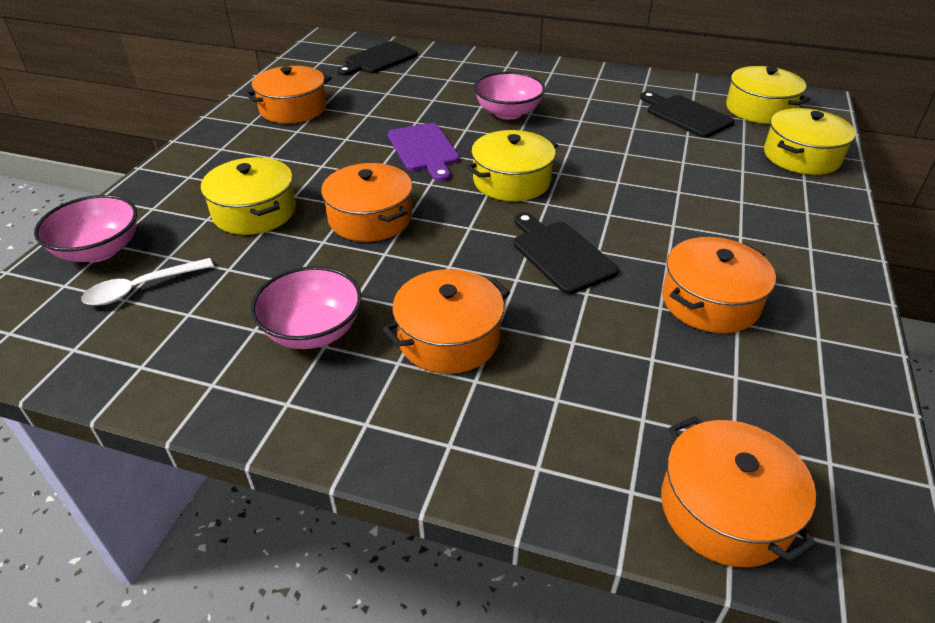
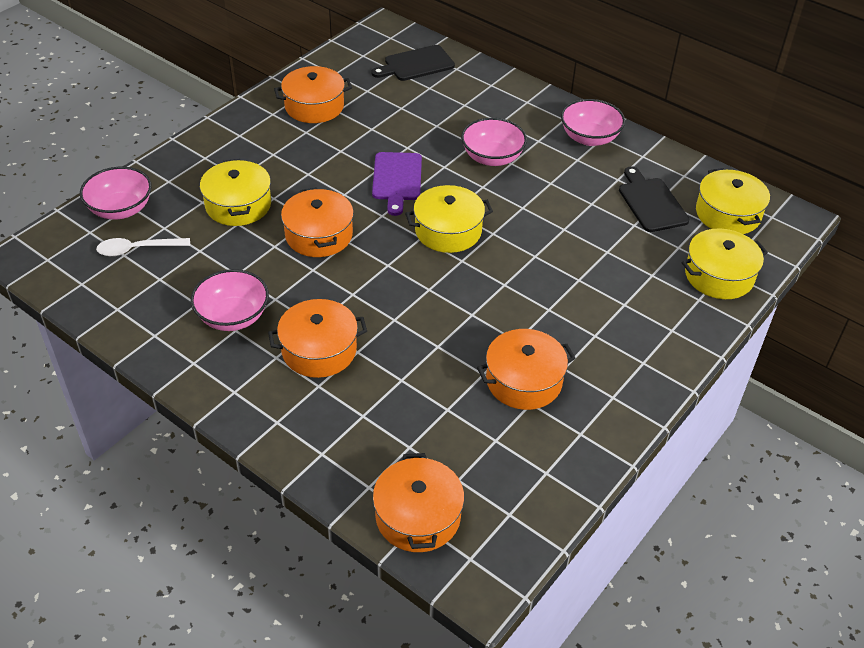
camera: 20 degrees right, 5 degrees up
(560, 254) = (441, 308): black cutting board -> none
(586, 81) = (589, 138): none -> pink bowl

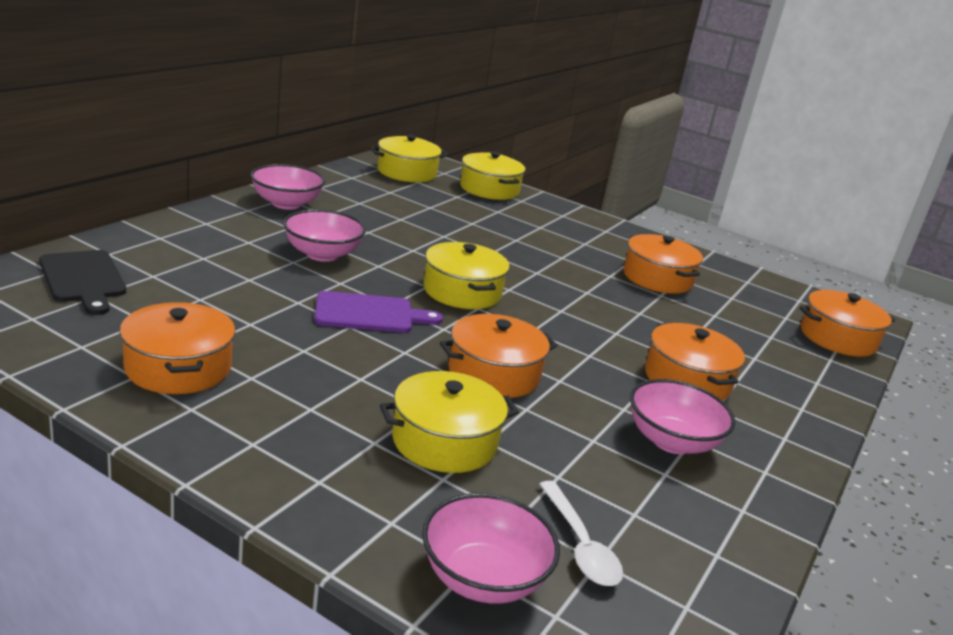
camera: 100 degrees left, 20 degrees down
(651, 202) = (395, 195): black cutting board -> none

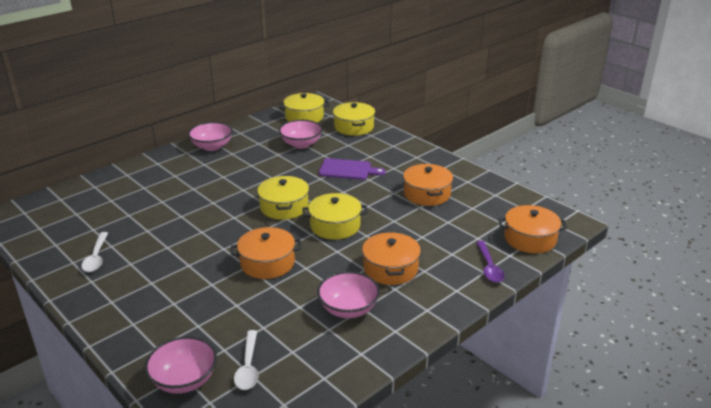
camera: 20 degrees right, 5 degrees up
(83, 279) = (74, 203): black cutting board -> none
(178, 368) = (96, 257): orange pot -> white spoon
(322, 254) = (213, 183): pink bowl -> pink bowl (301, 144)
(369, 314) = (218, 223): purple cutting board -> purple cutting board (348, 170)
(444, 441) = (212, 304): yellow pot -> yellow pot (335, 226)
(818, 376) = (489, 267): none -> purple spoon

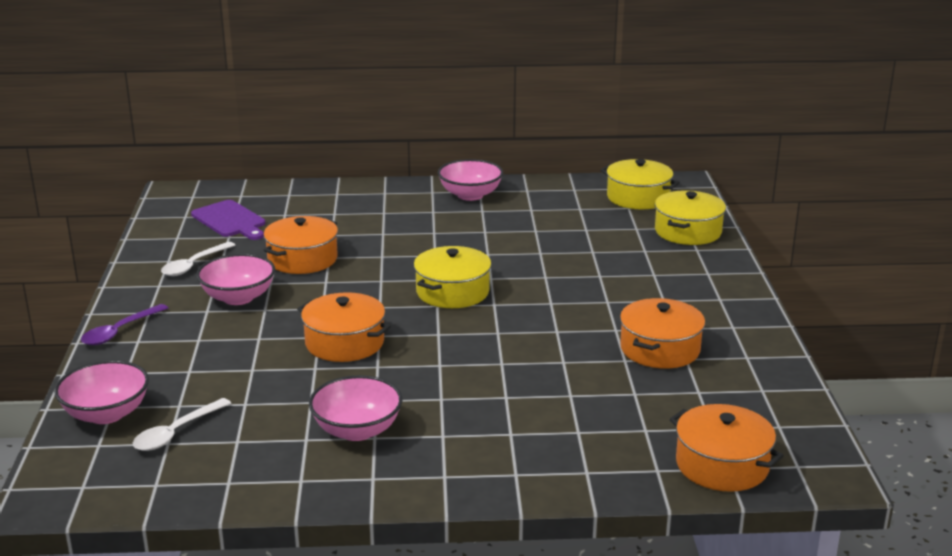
camera: 40 degrees right, 5 degrees down
(301, 144) = (583, 229): pink bowl -> pink bowl (238, 297)
(335, 226) = (480, 336): yellow pot -> none
(348, 170) = (597, 280): purple cutting board -> purple cutting board (230, 220)
(390, 268) = (472, 412): orange pot -> orange pot (302, 259)
(489, 267) = (603, 470): purple spoon -> purple spoon (119, 331)

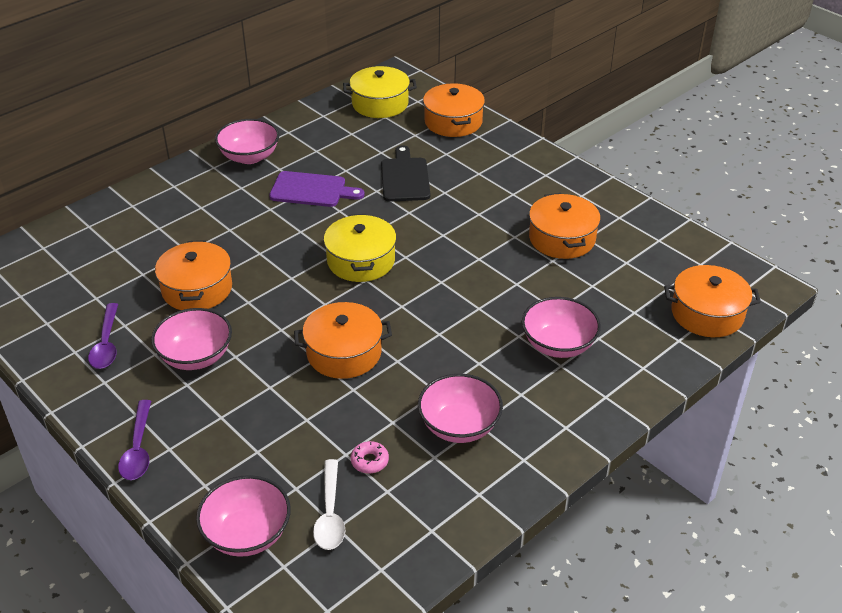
camera: 40 degrees left, 15 degrees up
(194, 265) = (106, 344): white spoon -> purple spoon
(230, 220) = (72, 280): purple cutting board -> purple cutting board (312, 190)
(254, 417) = (369, 461): none -> pink donut
(531, 419) = (558, 345): none -> pink bowl
(579, 253) = (405, 177): none -> black cutting board
(688, 231) = (453, 122): yellow pot -> orange pot

